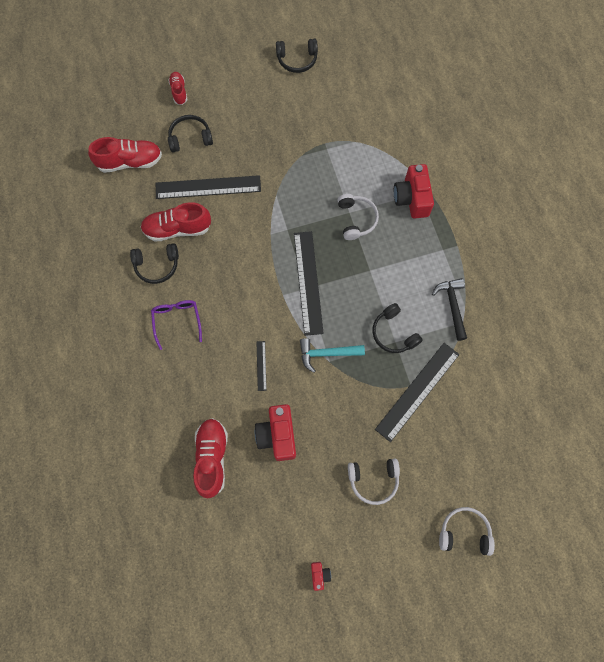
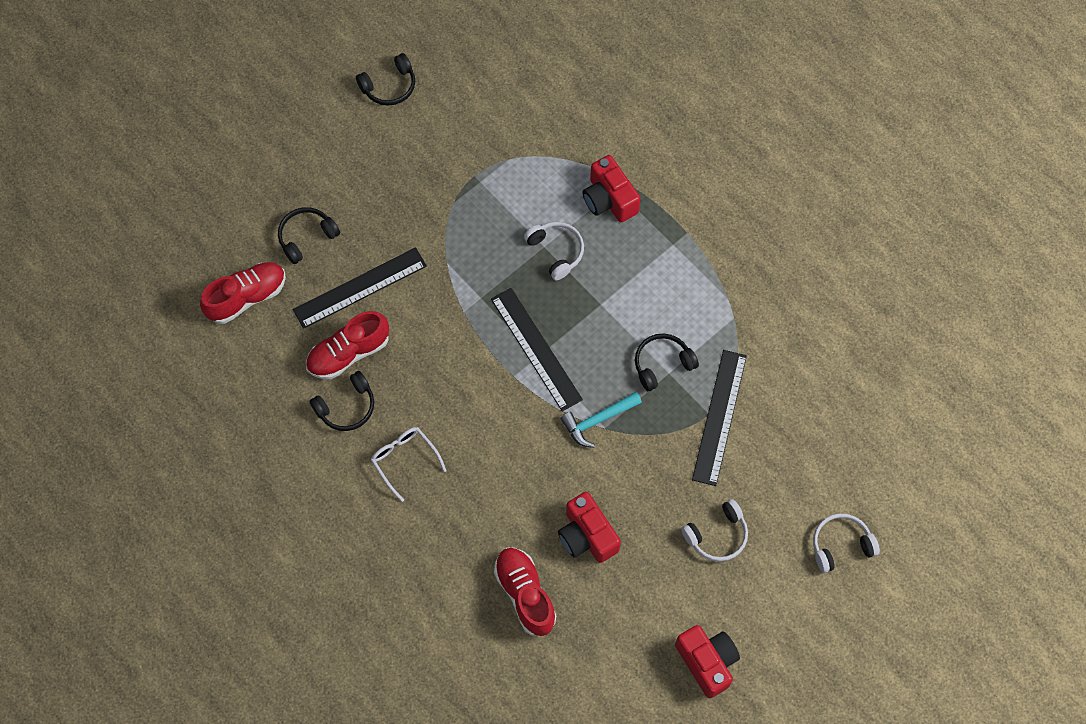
camera: 25 degrees left, 5 degrees down
(177, 321) = (404, 460): purple glasses -> white glasses
(179, 92) = (262, 186): red shoe -> none
(261, 365) = (529, 467): black ruler -> none
(319, 575) = (707, 662): red camera -> red camera, size x2.12
(393, 333) = (662, 364): black headphones -> black headphones turned 120 degrees clockwise
(452, 306) = (713, 304): black hammer -> none

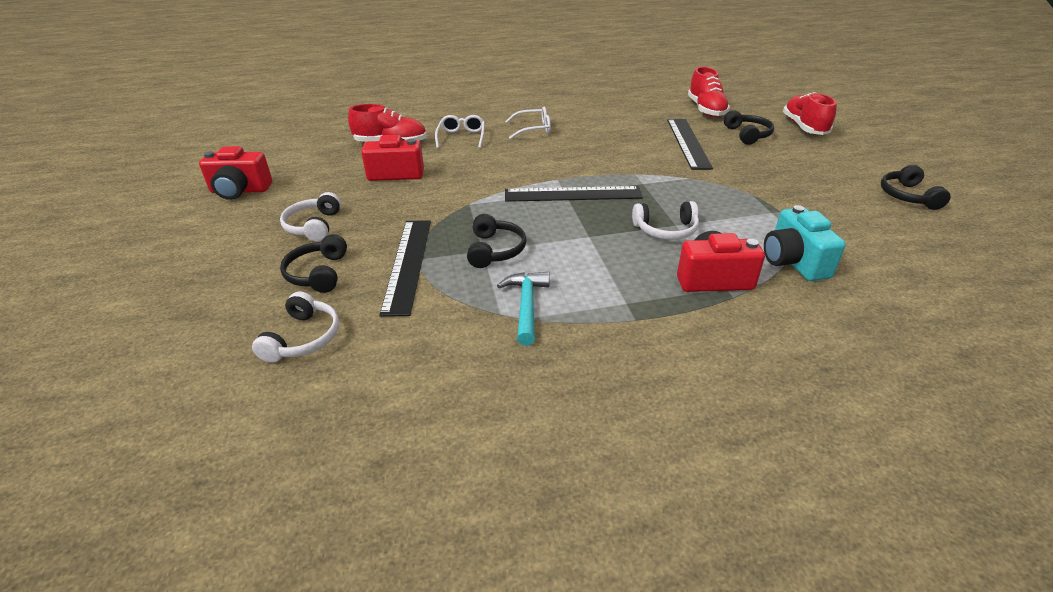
camera: 120 degrees right, 30 degrees down
(346, 407) = (592, 121): black headphones -> black headphones (318, 273)
(348, 353) = (634, 129): red shoe -> red shoe (804, 127)
(468, 527) = (461, 137): none -> white glasses
(553, 153) = (793, 262): none -> turquoise camera
(598, 420) = (479, 203): turquoise hammer -> turquoise hammer (526, 306)
(719, 417) = (408, 264): black ruler -> black ruler turned 45 degrees clockwise
(840, 545) = (201, 289): white headphones -> white headphones (303, 338)

